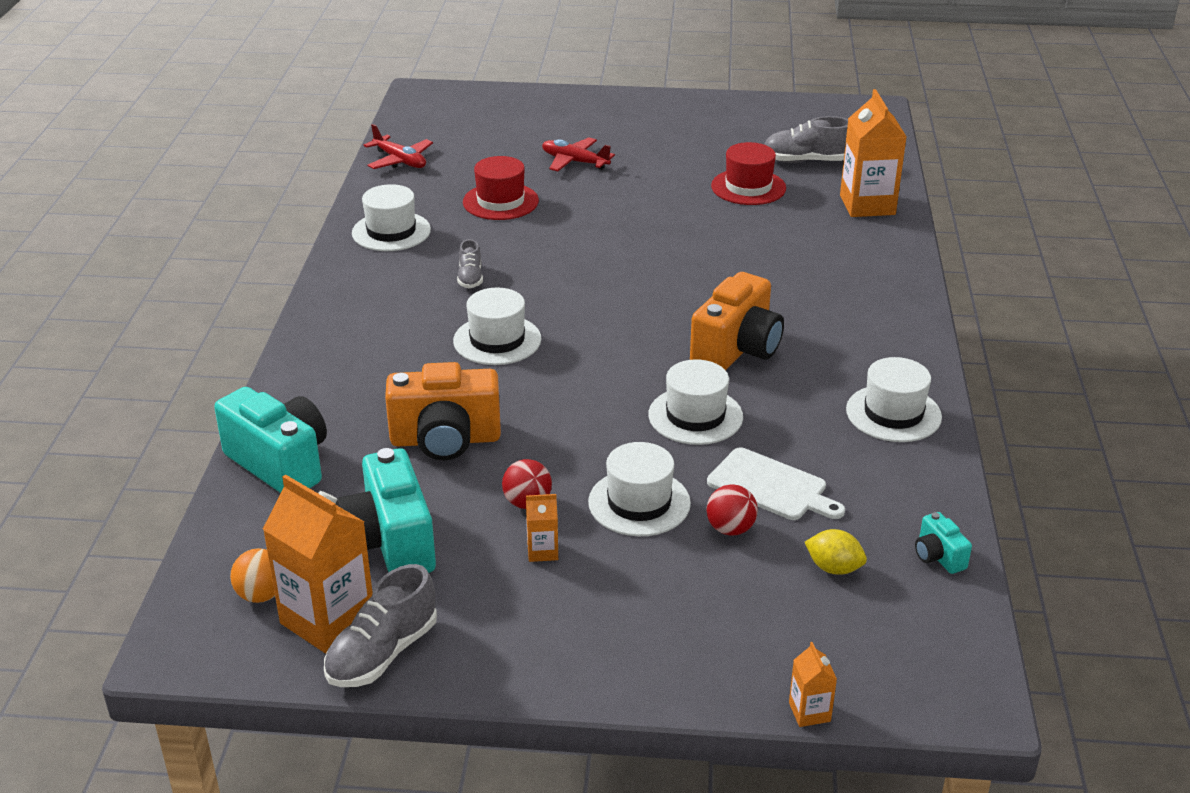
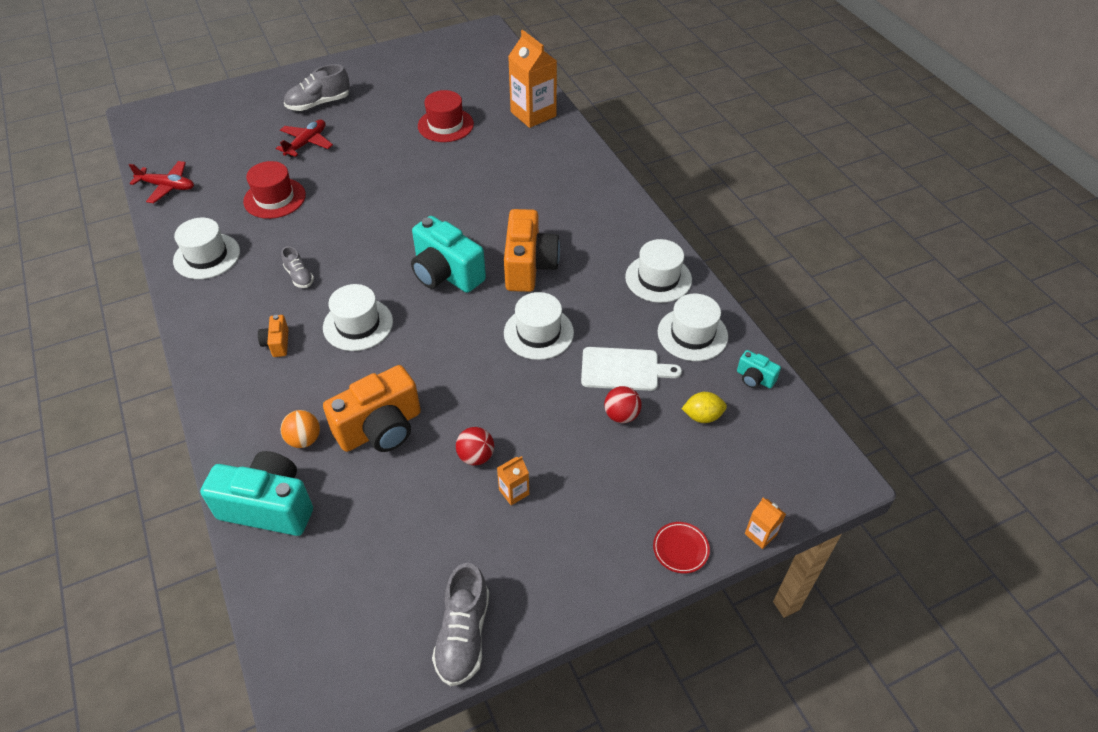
camera: 30 degrees left, 15 degrees up
(261, 595) = (338, 631): orange ball -> orange ball (304, 439)
(327, 620) = (403, 627): orange carton -> none
(390, 542) = (402, 537): turquoise camera -> turquoise camera (446, 274)
(400, 329) = (277, 343): none -> orange camera
(574, 162) = (306, 143): red plane -> red plane turned 120 degrees clockwise
(639, 503) = (550, 421): white hat -> white hat (692, 334)
(694, 683) = (680, 549): none -> red plate
(806, 161) = (469, 90): grey shoe -> grey shoe (319, 103)

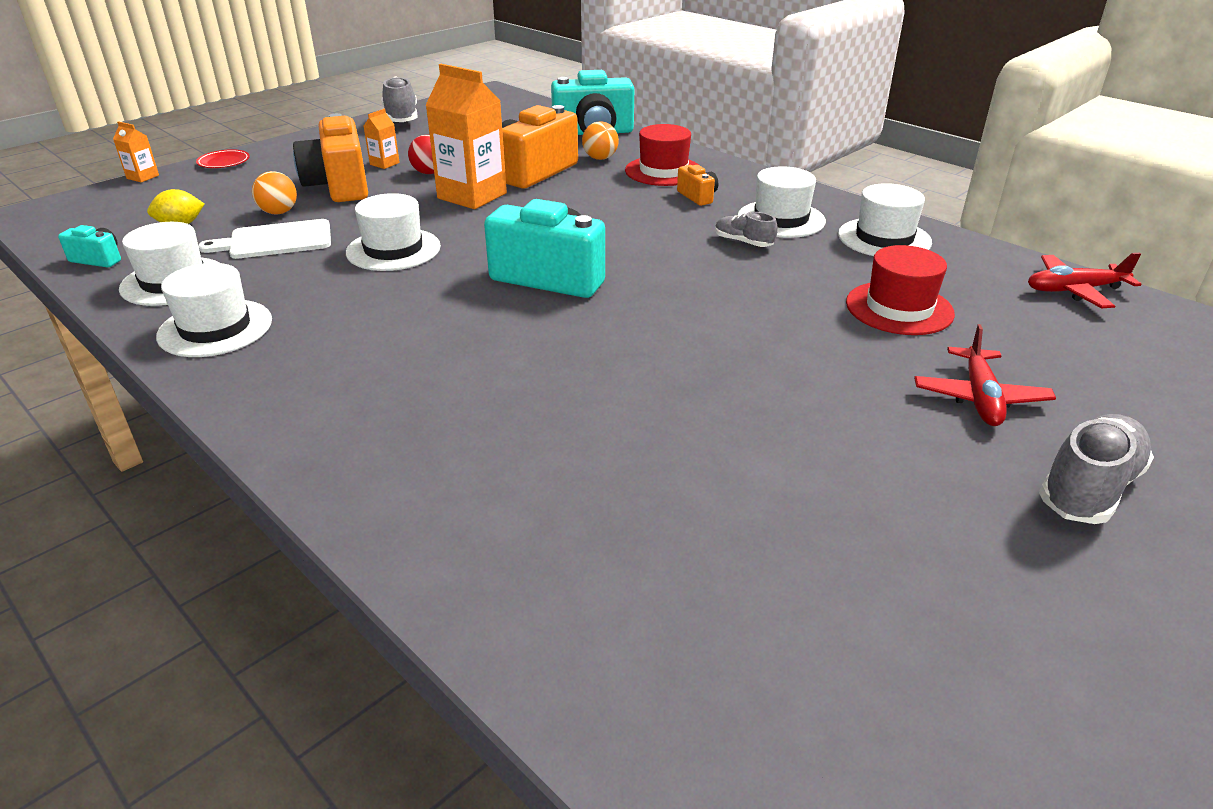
camera: 160 degrees right, 15 degrees down
(358, 324) = (624, 221): white hat -> white hat (781, 219)
(445, 125) = (748, 507): red hat -> red hat (663, 171)
(529, 266) = (431, 305): orange camera -> orange camera (339, 186)
(533, 114) = (547, 601): orange carton -> orange carton (472, 196)
(621, 415) = (279, 212): red ball -> orange ball

